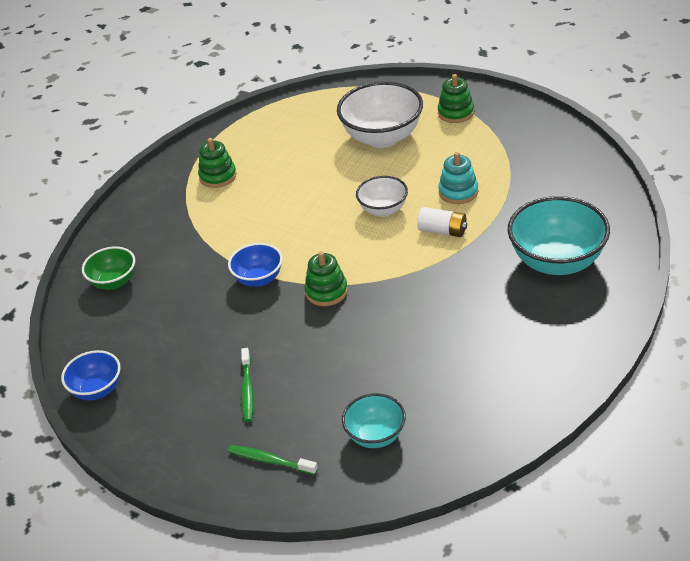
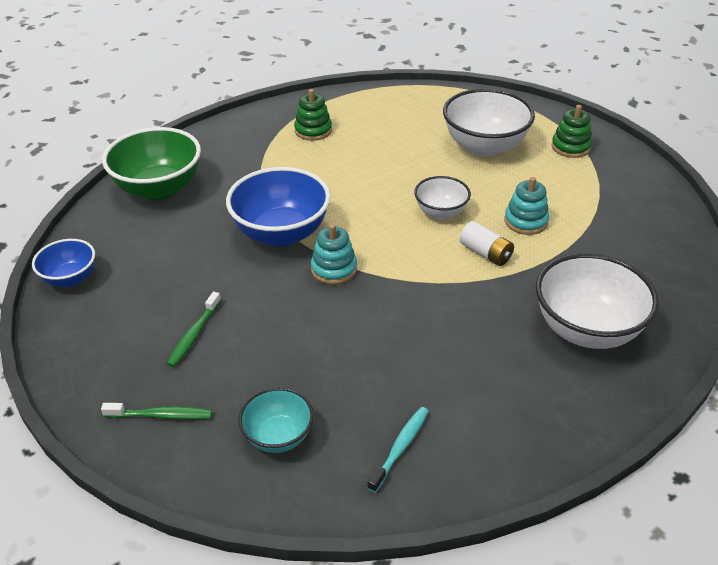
camera: 20 degrees right, 0 degrees up
(114, 282) = (159, 189): green bowl -> green bowl, size x1.77
(258, 279) = (281, 233): blue bowl -> blue bowl, size x1.77
(270, 460) = (161, 415): green toothbrush -> green toothbrush turned 135 degrees clockwise
(326, 291) = (334, 269): green stacking toy -> turquoise stacking toy
(473, 404) = (400, 447): none -> turquoise toothbrush
(557, 261) = (586, 330): turquoise bowl -> white bowl

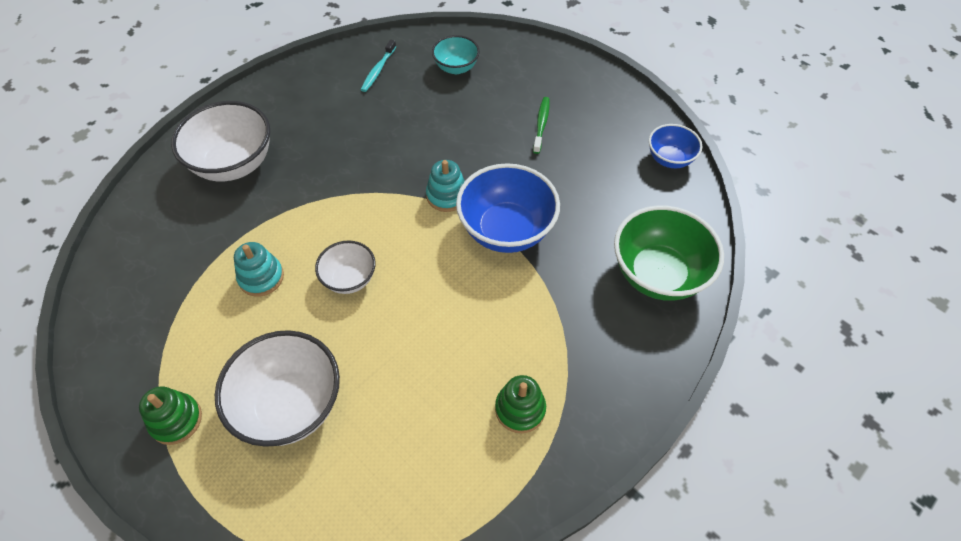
camera: 170 degrees right, 15 degrees up
(161, 415) = (536, 70): green toothbrush -> none
(485, 253) = (307, 231): white battery -> none

